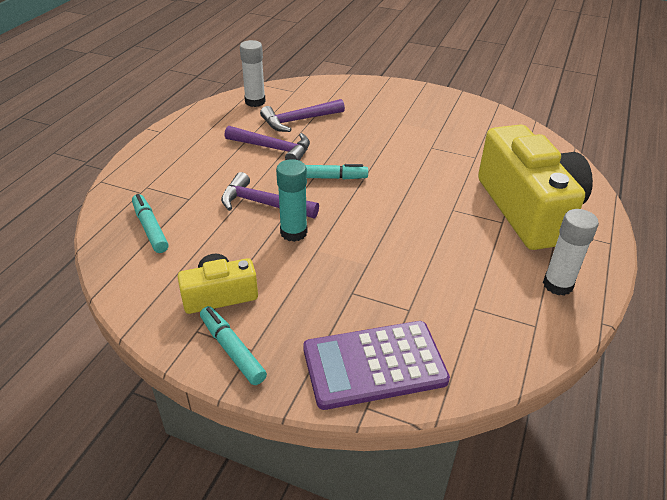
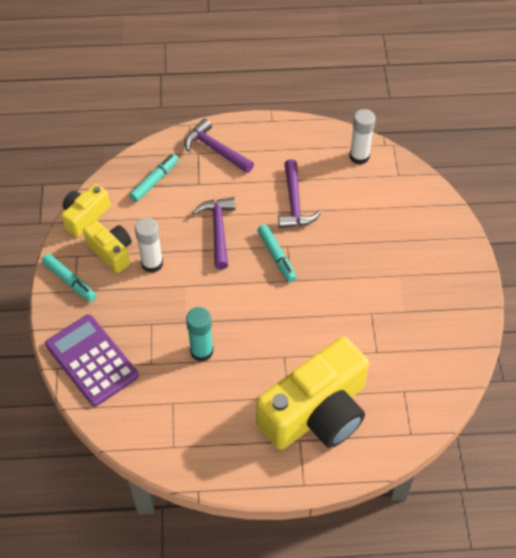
camera: 65 degrees right, 15 degrees up
(141, 303) = (85, 216): none -> yellow camera
(232, 350) = (70, 281): turquoise marker -> turquoise marker turned 105 degrees clockwise
(293, 232) = (195, 263): turquoise glue stick -> turquoise glue stick (201, 351)
(299, 120) = (349, 200): purple hammer -> purple hammer (215, 149)
(557, 285) = (226, 453): white glue stick -> white glue stick (152, 263)

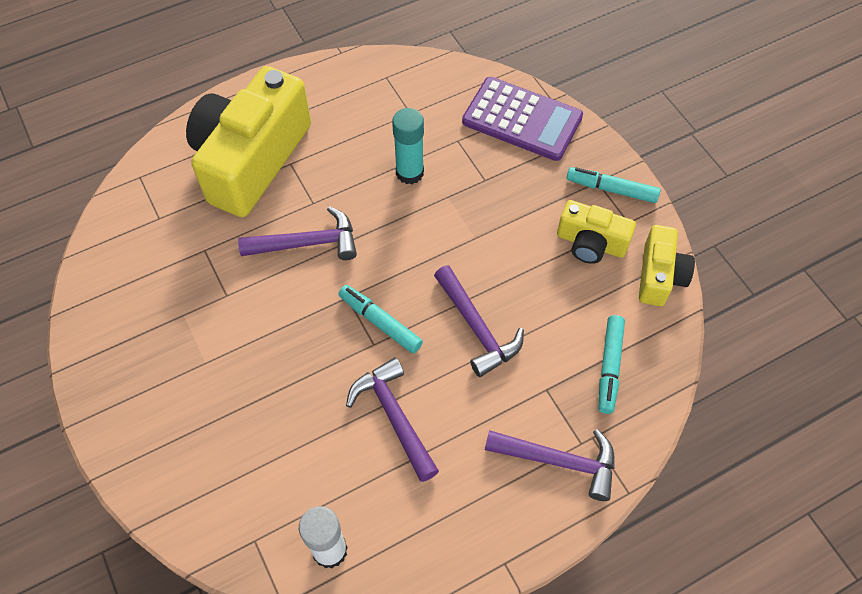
camera: 155 degrees right, 5 degrees up
(152, 263) = (531, 248): white glue stick -> none
(301, 327) = (307, 243): none -> purple hammer

